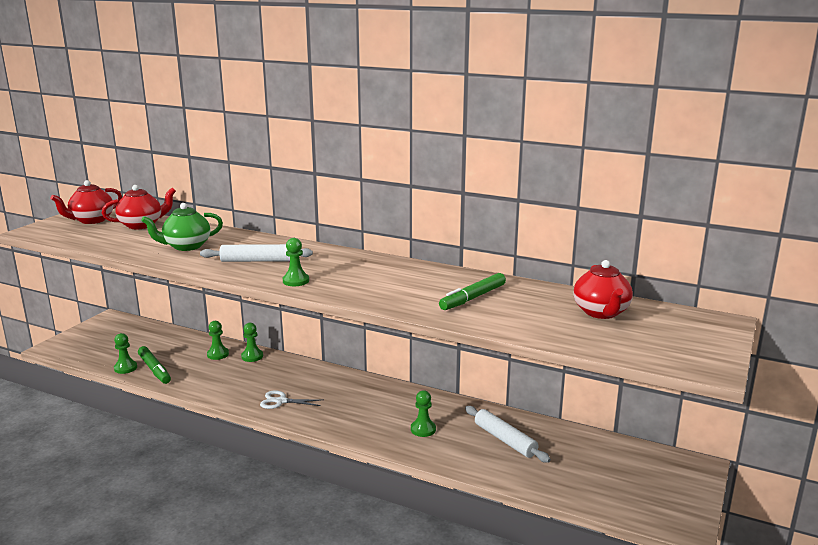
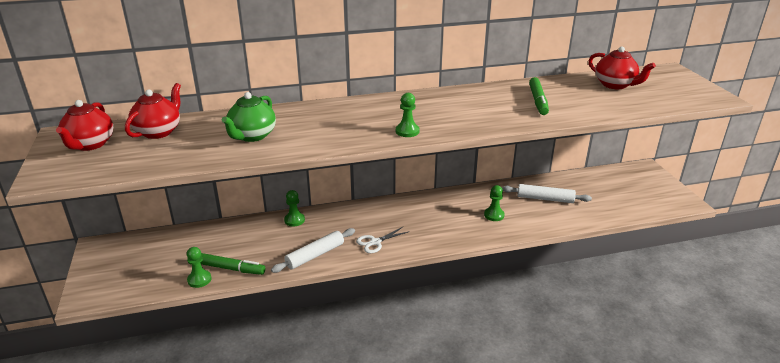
camera: 40 degrees left, 10 degrees up
(218, 354) = (263, 231): green pawn -> none
(257, 261) = (341, 127): white rolling pin -> white rolling pin (315, 255)

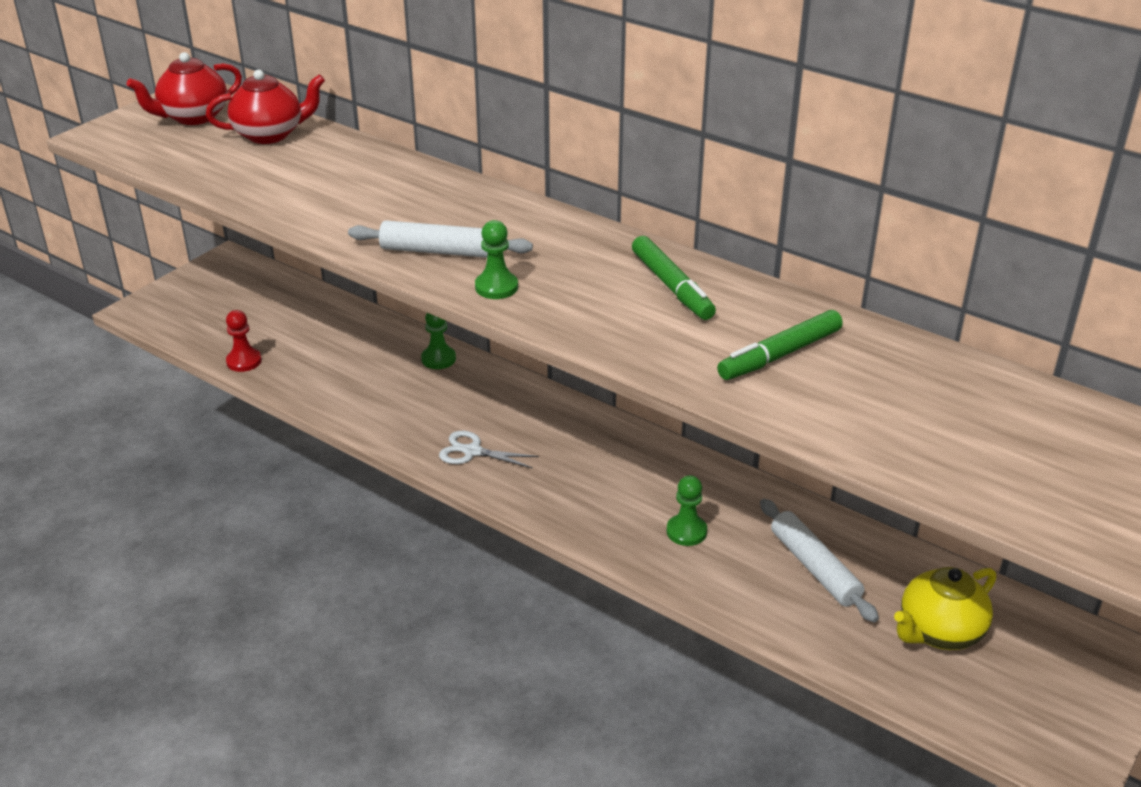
camera: 50 degrees right, 5 degrees up
(199, 279) = (244, 361): green pawn -> red pawn
(229, 268) = (287, 369): green marker -> green marker (672, 286)
(252, 136) = (334, 191): green teapot -> none
(315, 255) = (385, 417): white rolling pin -> white rolling pin (440, 251)
(603, 192) = (939, 632): none -> yellow teapot
(615, 85) = (992, 411): red teapot -> none

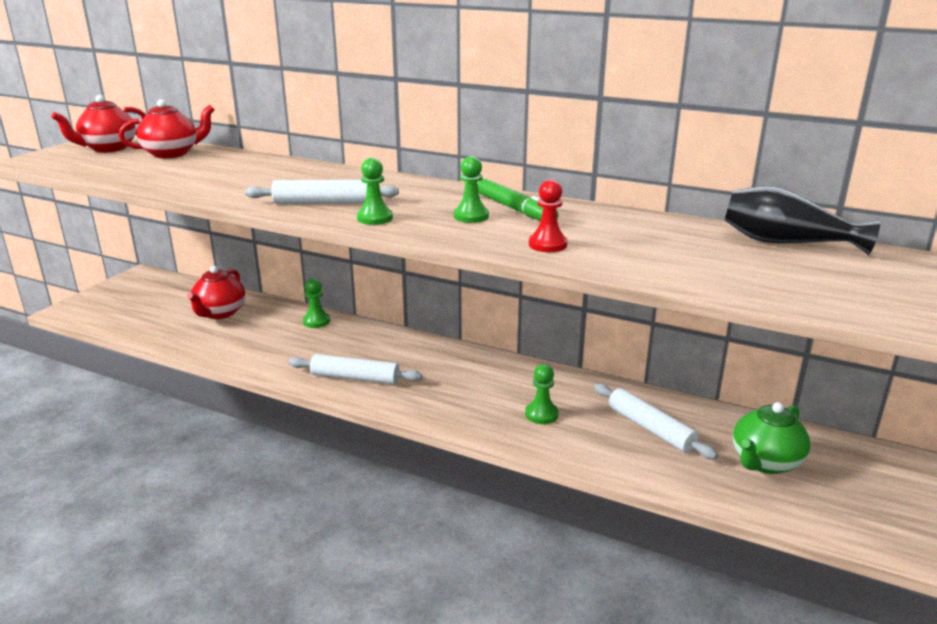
camera: 10 degrees left, 10 degrees down
(244, 361) = (157, 335): red pawn -> red pawn (547, 244)
(321, 333) = (220, 313): none -> red teapot
(472, 451) = (355, 377): white scissors -> white rolling pin
(613, 294) = (471, 216): none -> green pawn
(779, 355) = (618, 239): green marker -> none
(939, 632) = (765, 462): yellow teapot -> green teapot
(987, 383) = (786, 243): none -> black vase

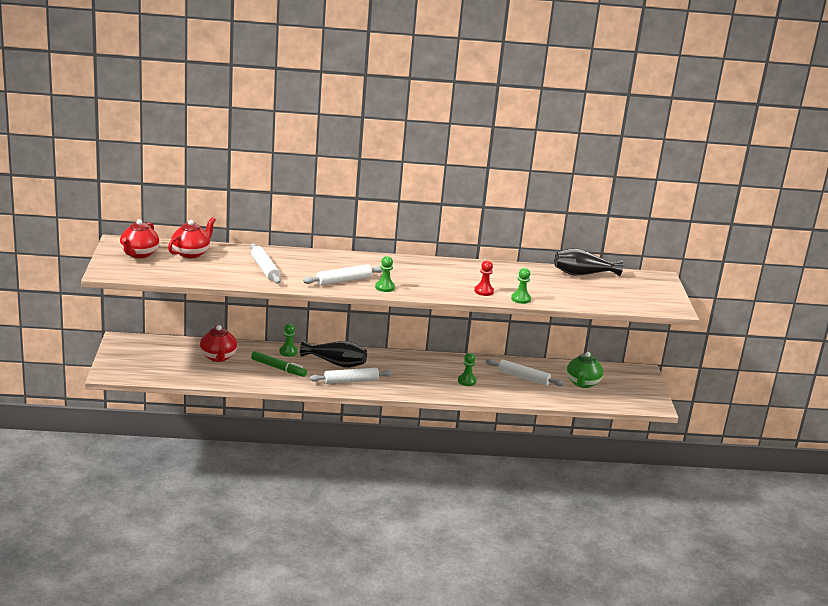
camera: 30 degrees left, 0 degrees up
(233, 177) = (264, 269): none -> white rolling pin
(363, 348) = (336, 363): none -> black vase
(471, 216) = (430, 279): green pawn -> green pawn (520, 299)
(515, 209) = (446, 271): green marker -> green marker (278, 368)

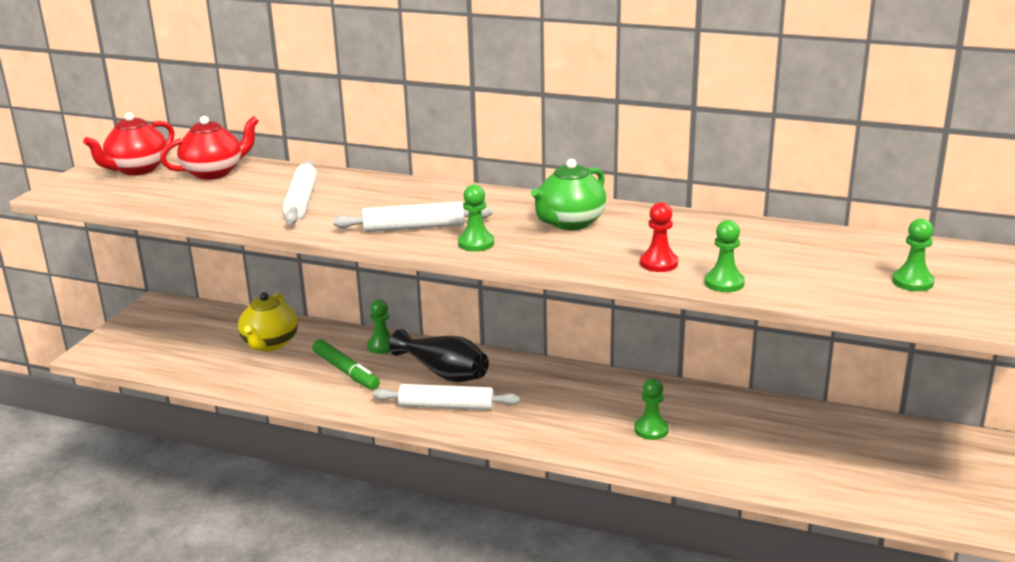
camera: 25 degrees right, 0 degrees up
(218, 357) = (269, 344): red teapot -> yellow teapot
(523, 378) = (763, 435): white rolling pin -> none
(582, 383) = (879, 460): green teapot -> green teapot (570, 223)
(583, 274) = (885, 246): black vase -> none
(603, 291) = (912, 282): none -> green pawn

